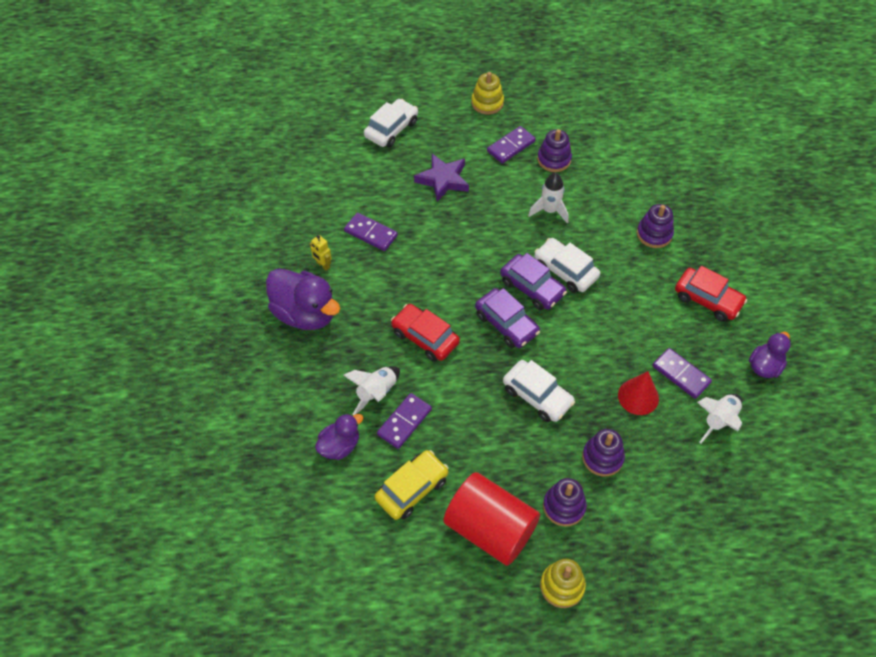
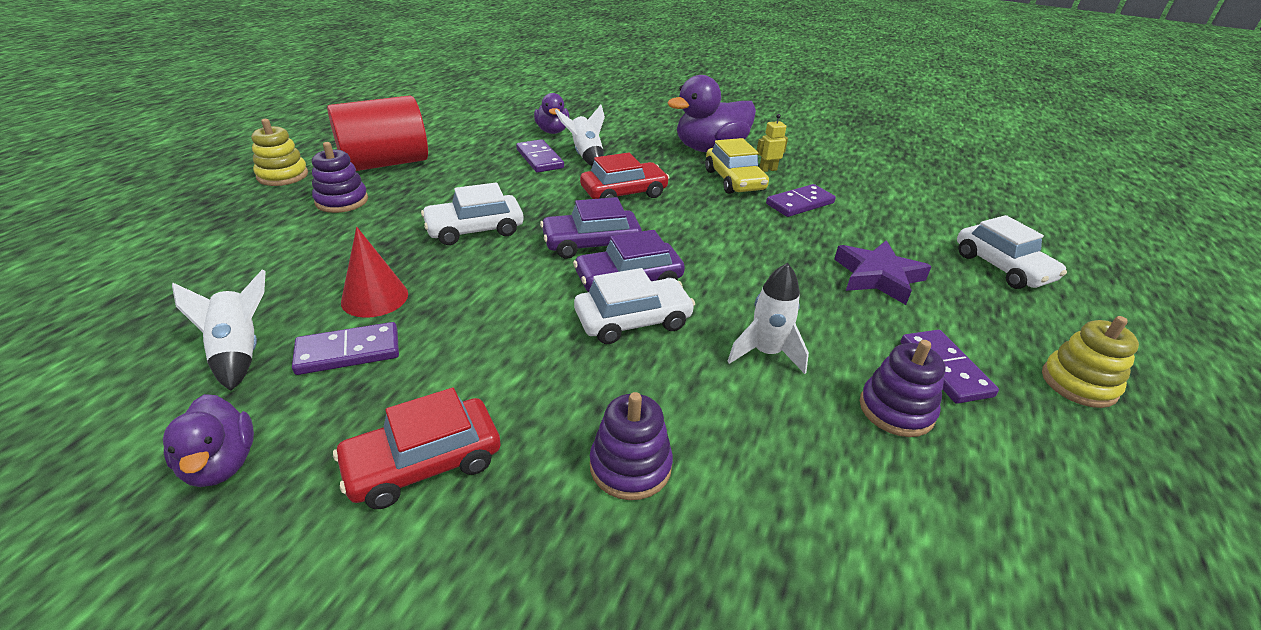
camera: 115 degrees right, 20 degrees down
(412, 489) = (472, 145): yellow car -> yellow car (734, 180)
(602, 457) = (348, 240): purple stacking toy -> none

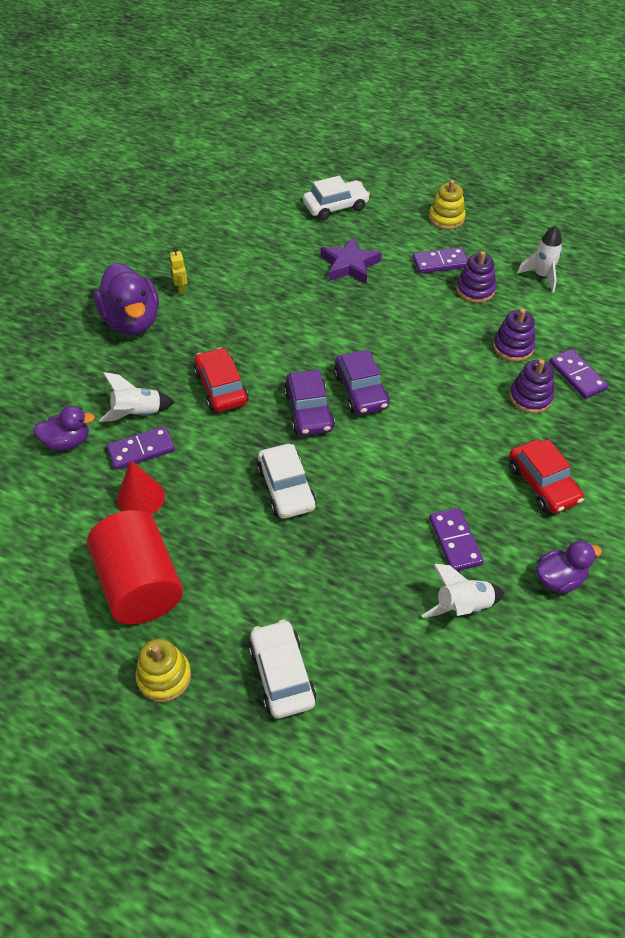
camera: 85 degrees left, 15 degrees up
(342, 201) = (228, 603): purple stacking toy -> purple stacking toy (513, 347)
(375, 297) = (390, 539): red cone -> red cone (140, 497)
(633, 321) = (407, 390): white car -> white car (282, 675)
(734, 180) = (201, 313): yellow car -> none
(766, 353) = (434, 332): white rocket -> white rocket (542, 276)
(799, 203) = (245, 282): purple domino -> purple domino (577, 376)

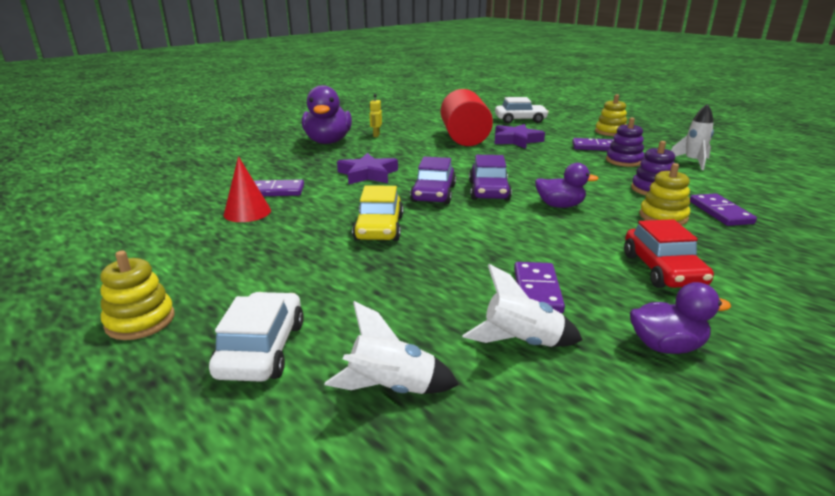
camera: 20 degrees right, 25 degrees down
(67, 442) = (223, 180): purple duck -> purple duck (560, 206)
(137, 413) = (290, 176): white rocket -> white rocket (391, 388)
(139, 584) = (190, 257): red cylinder -> red cylinder (464, 138)
(221, 388) = (368, 174): red car -> purple star
(286, 488) = (379, 228): white car -> yellow car
(530, 397) = (663, 217): purple stacking toy -> yellow stacking toy

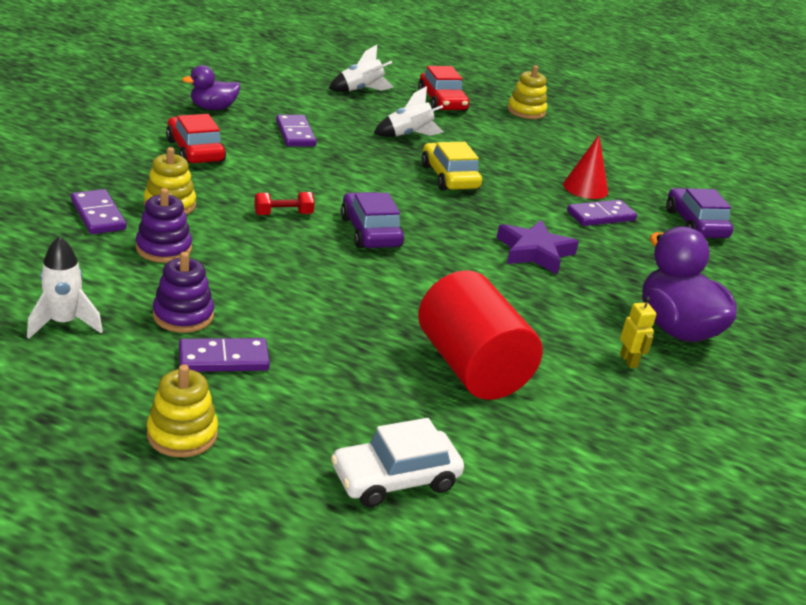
camera: 155 degrees right, 5 degrees up
(261, 349) = (442, 102): white car -> red car
(433, 194) = (430, 223): purple car -> purple car (695, 224)
(516, 140) = (374, 370): purple star -> none
(521, 342) = (300, 107): white rocket -> white rocket (408, 135)
(560, 206) = (283, 214): purple duck -> red dumbbell

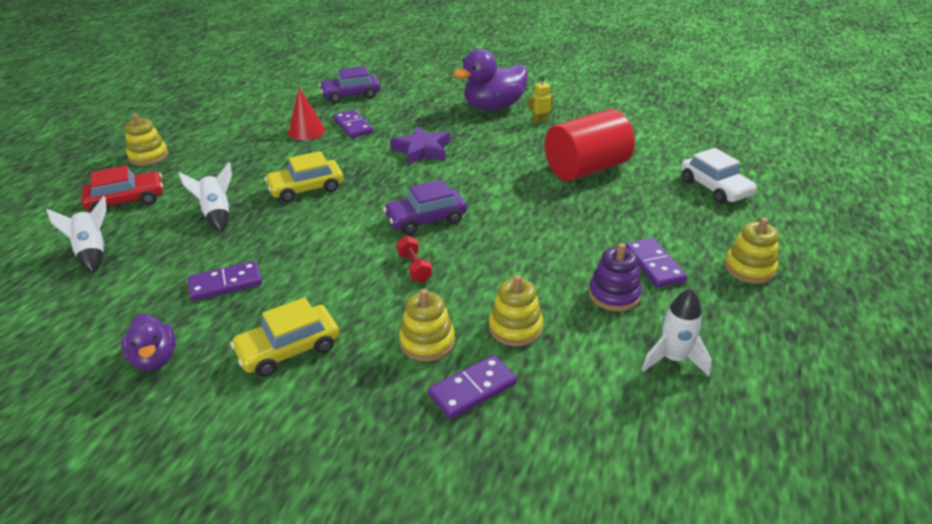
camera: 90 degrees left, 5 degrees up
(164, 248) = (515, 327): purple stacking toy -> yellow stacking toy
(195, 151) = (289, 349): red car -> yellow car

